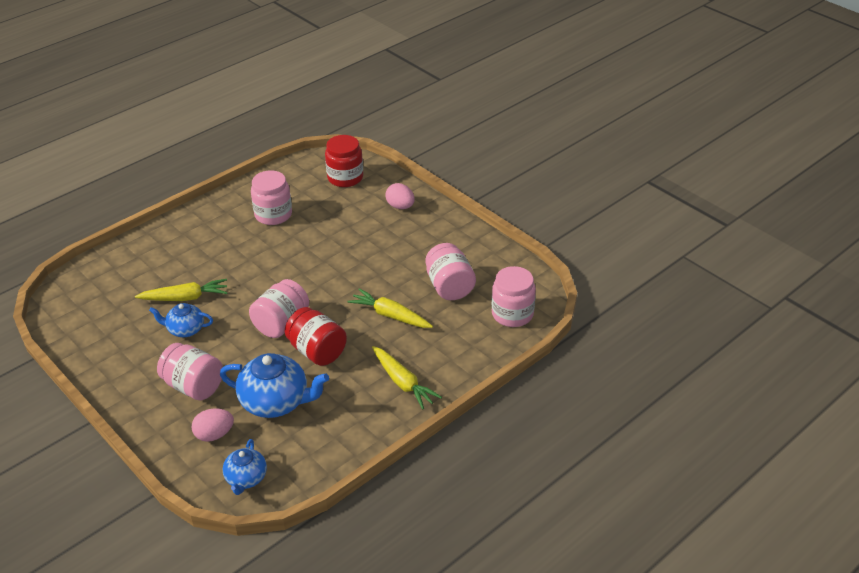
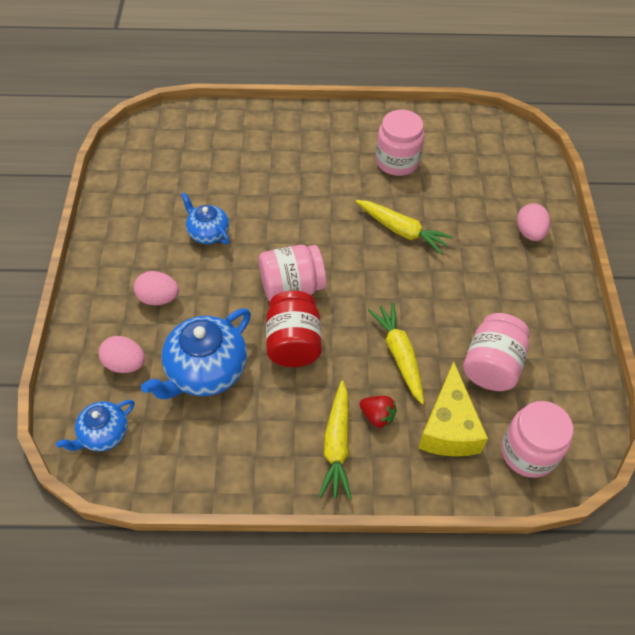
camera: 40 degrees right, 15 degrees up
(185, 298) = (239, 199): yellow carrot -> yellow carrot (402, 231)
(194, 386) = (158, 298): pink jar -> pink egg
(276, 402) = (205, 371): blue teapot -> blue teapot turned 75 degrees clockwise
(345, 178) = (504, 163): red jar -> none
(411, 353) = (377, 416): none -> red strawberry
(457, 331) = (448, 427): none -> yellow cheese

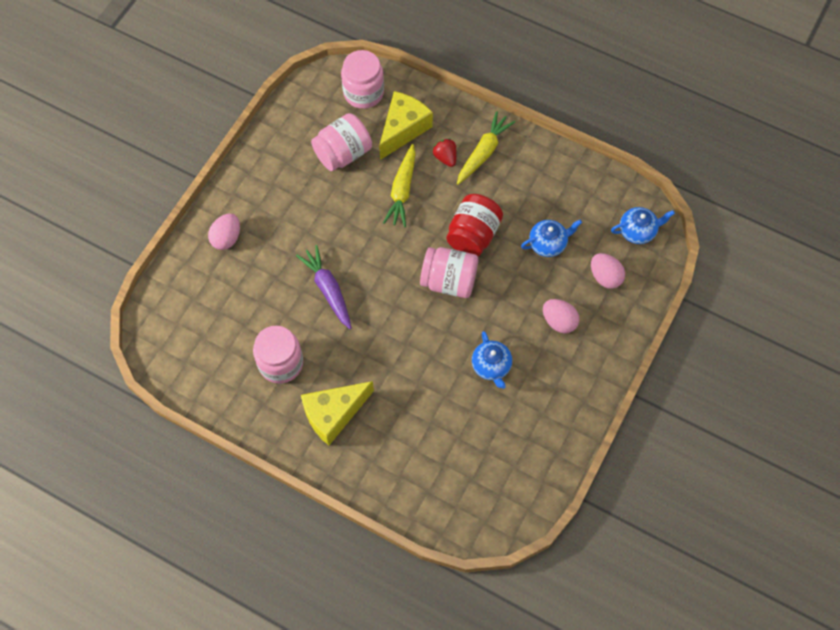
camera: 150 degrees left, 10 degrees up
(205, 371) = (548, 243): blue teapot -> blue teapot, size x0.58
(325, 146) = (333, 414): none -> yellow cheese
(402, 231) = (328, 289): yellow carrot -> purple carrot

